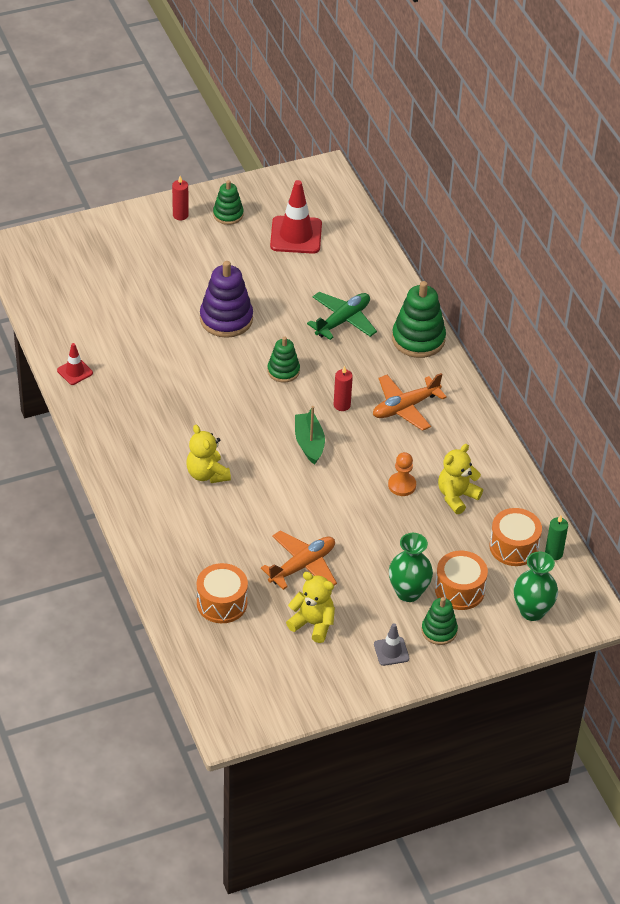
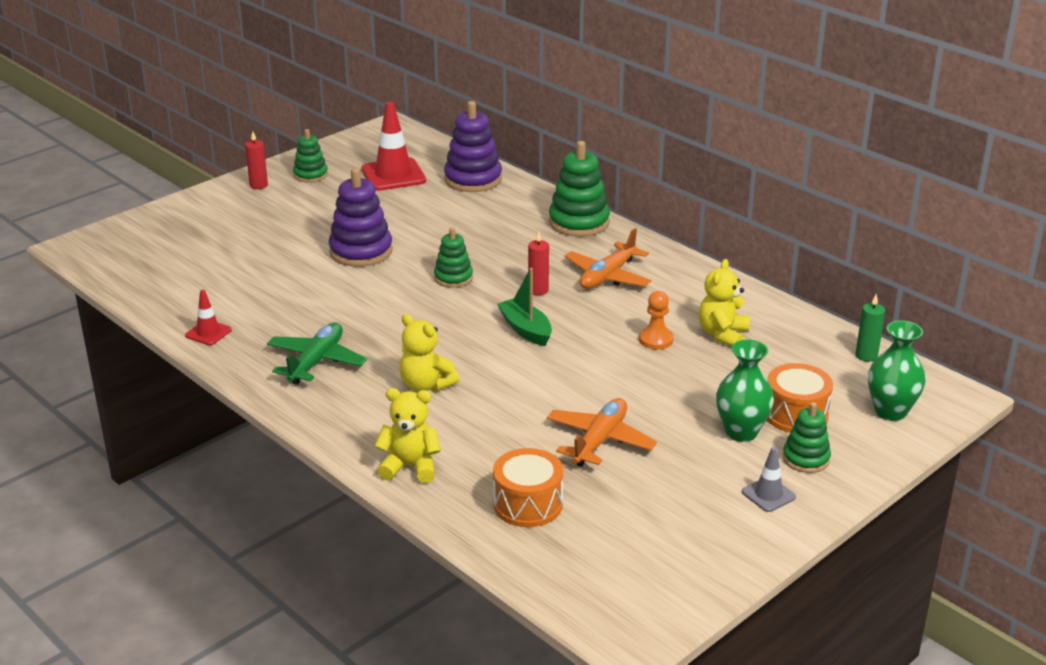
camera: 20 degrees left, 15 degrees down
(313, 624) = (654, 494): yellow teddy bear -> yellow teddy bear (410, 466)
(343, 320) = (489, 225): green plane -> green plane (316, 361)
(359, 260) = (473, 179): none -> purple stacking toy
(514, 547) = (820, 361): orange drum -> none

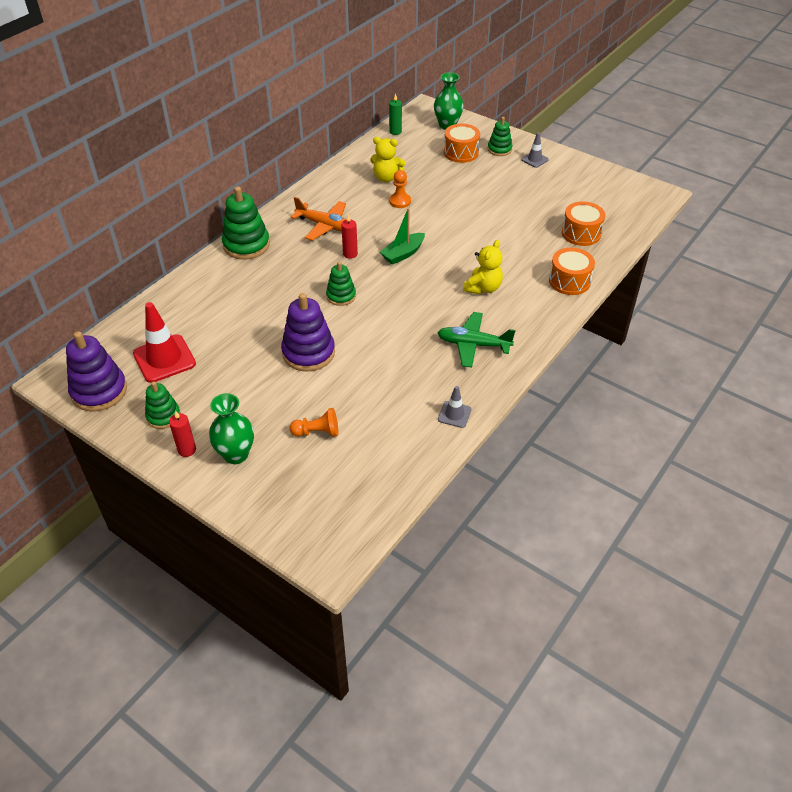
camera: 100 degrees left, 15 degrees up
(208, 333) = (454, 414): red traffic cone -> grey traffic cone
(237, 250) = (317, 432): none -> orange pawn
(410, 466) = (569, 281): yellow teddy bear -> orange drum
(473, 179) = (173, 308): purple stacking toy -> purple stacking toy (99, 391)
(600, 441) = (512, 214): orange plane -> none
(741, 432) = (484, 169): green vase -> green vase (236, 454)

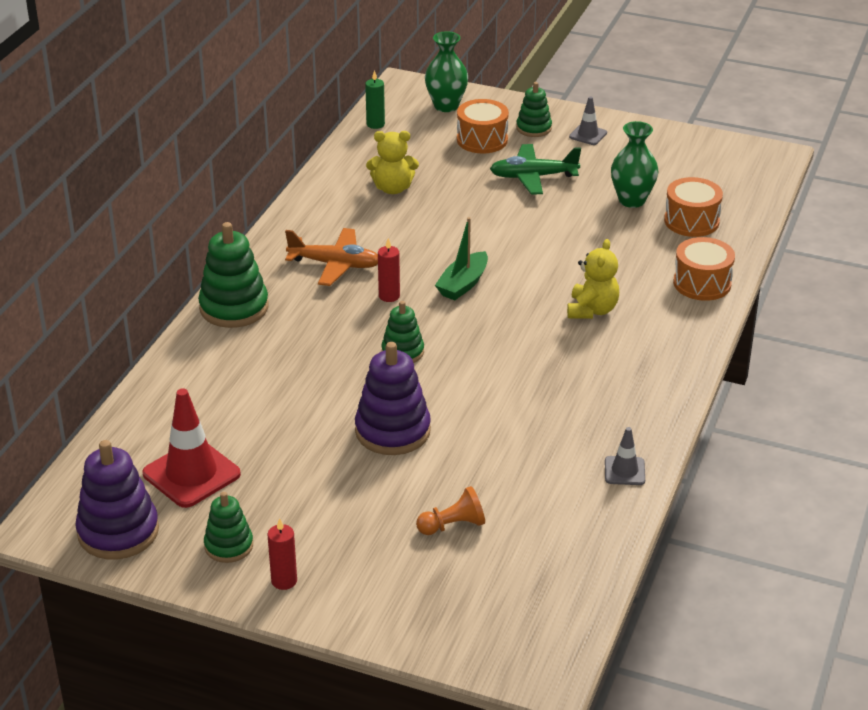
camera: 15 degrees left, 10 degrees down
(236, 454) = (355, 573): green vase -> green vase (632, 200)
(400, 201) = (426, 217): orange pawn -> none
(473, 345) = (611, 382): green plane -> green plane (533, 177)

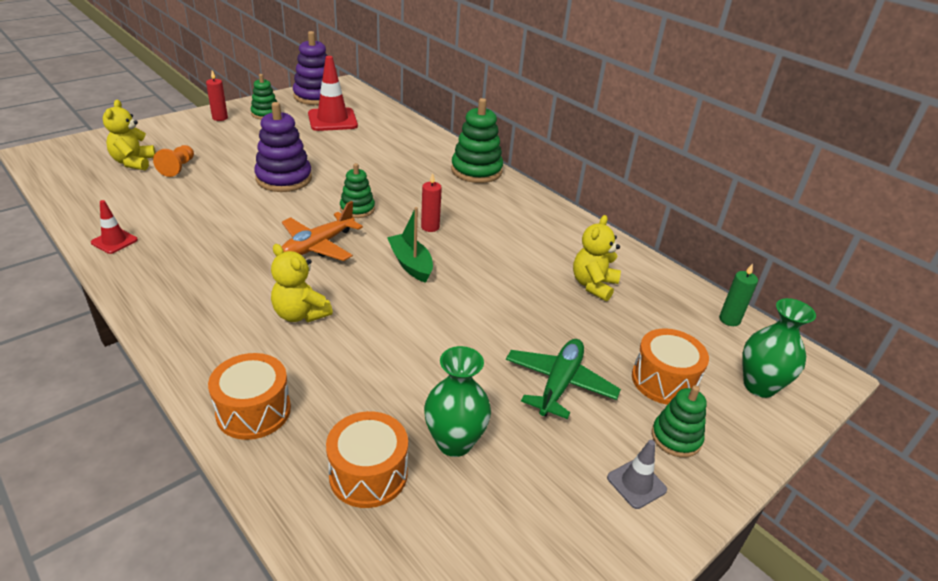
camera: 115 degrees right, 0 degrees up
(335, 265) = (494, 220): orange plane -> orange plane (318, 246)
(479, 570) = (133, 162): none -> yellow teddy bear
(624, 471) = (114, 241): grey traffic cone -> red traffic cone

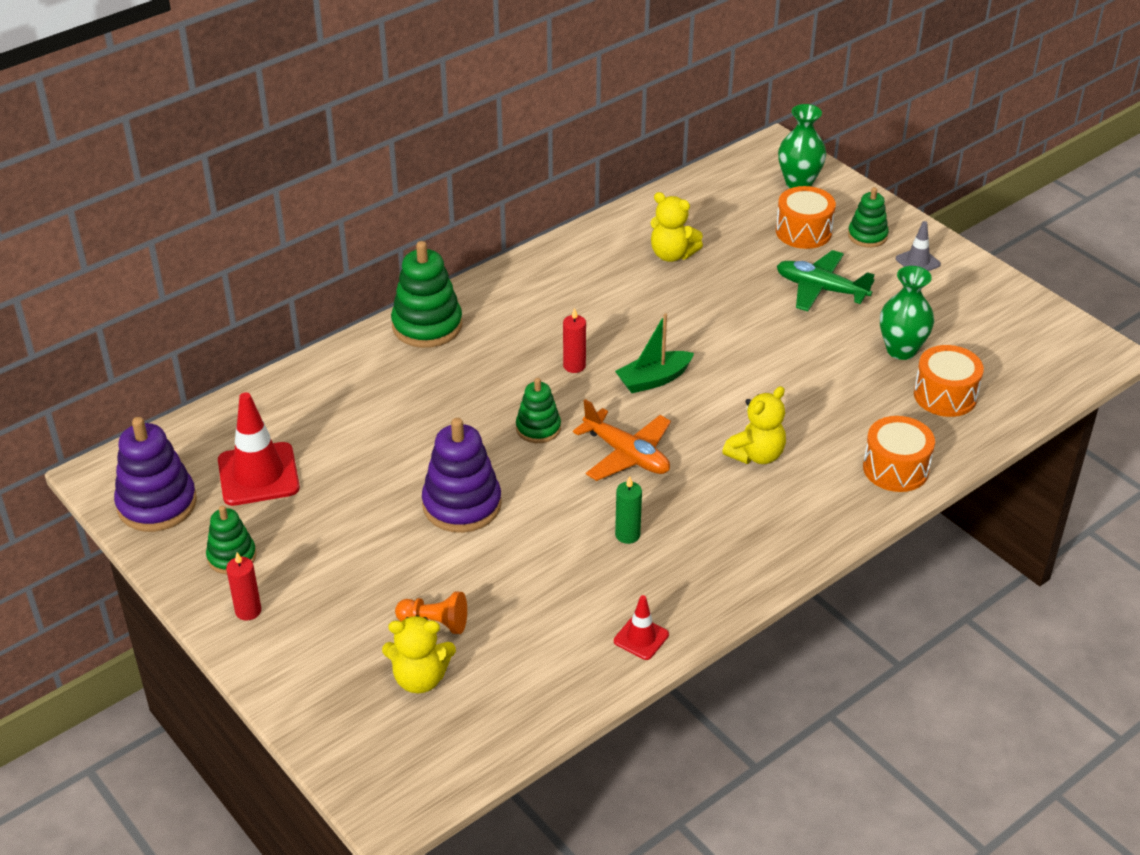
camera: 85 degrees left, 5 degrees up
(729, 320) = (712, 181): green candle -> green candle (627, 535)

